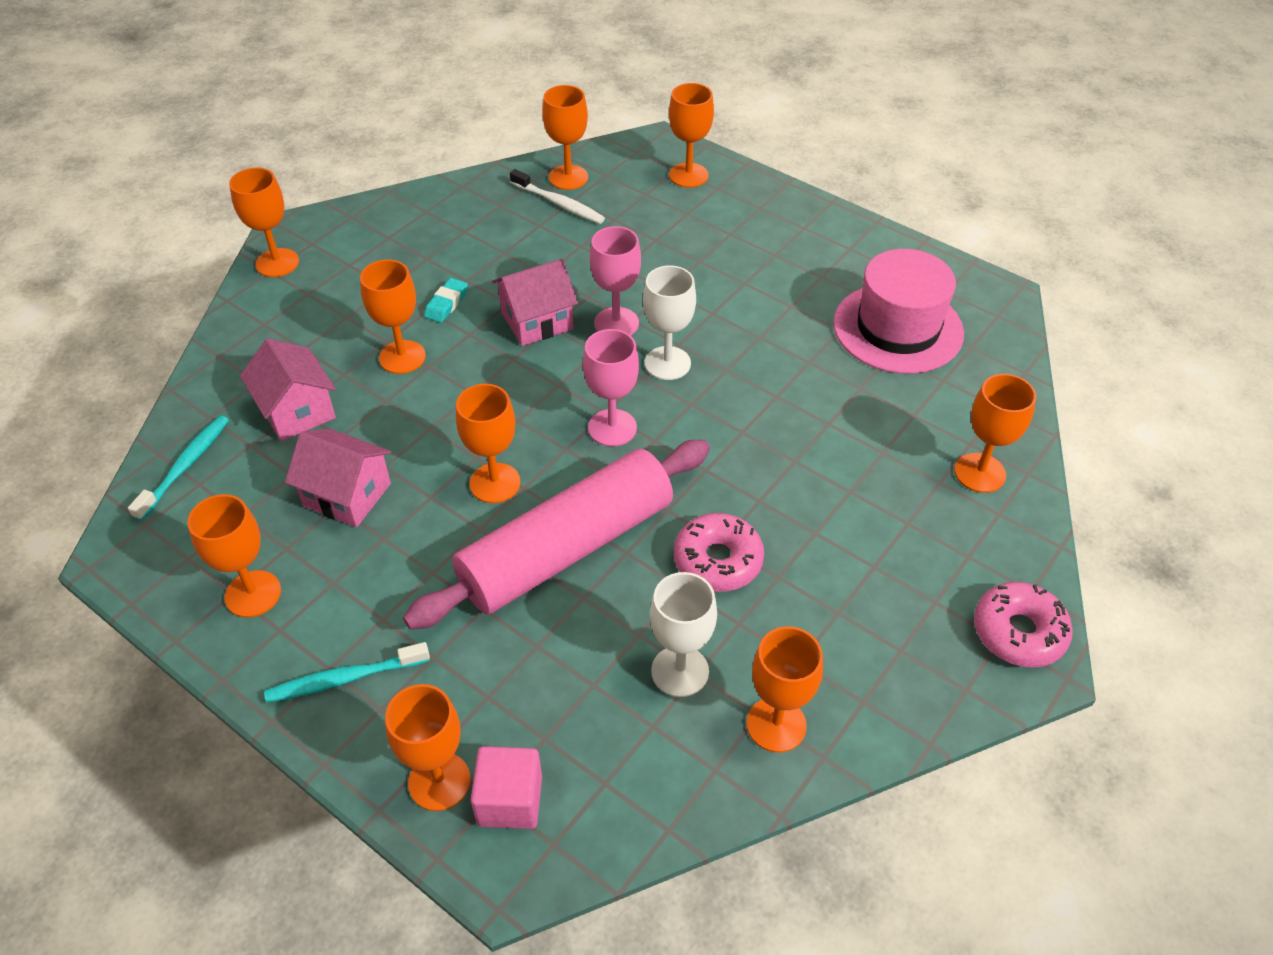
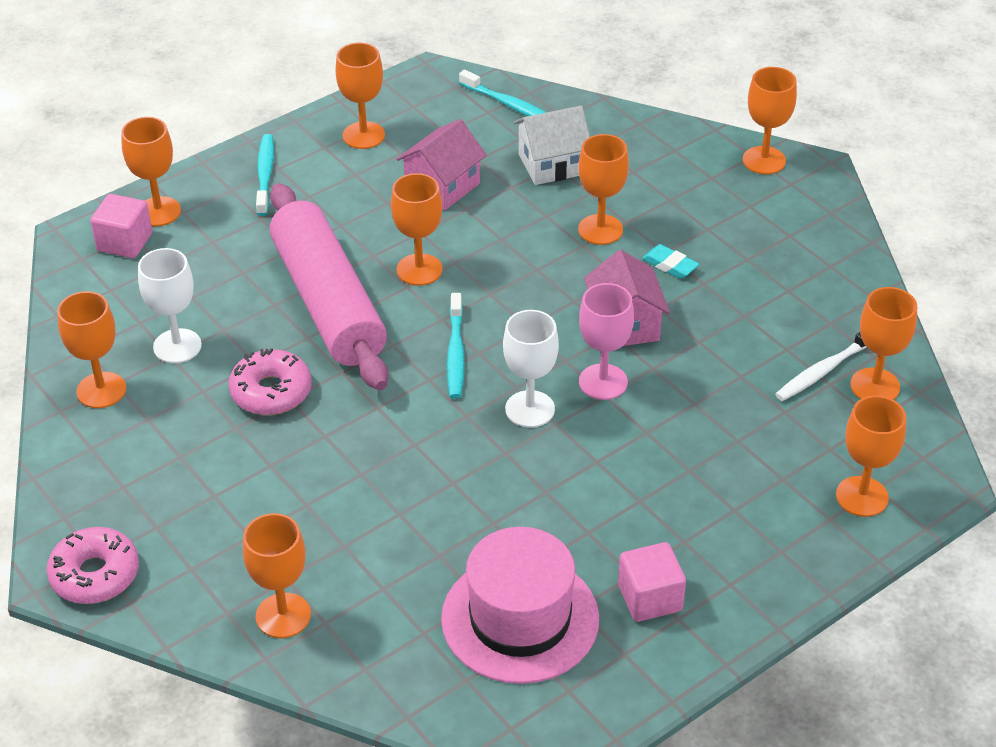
camera: 105 degrees right, 5 degrees down
(297, 411) = (552, 164): pink house -> white house
(612, 428) = (455, 353): pink goblet -> turquoise toothbrush
(839, 264) = (650, 598): none -> pink cube

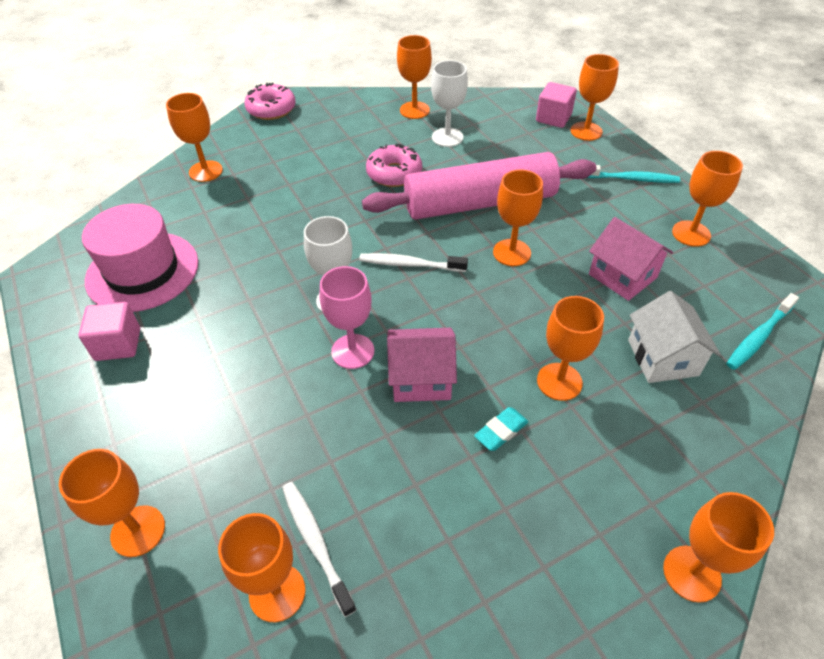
camera: 100 degrees right, 5 degrees up
(455, 353) = (410, 264): turquoise toothbrush -> white toothbrush

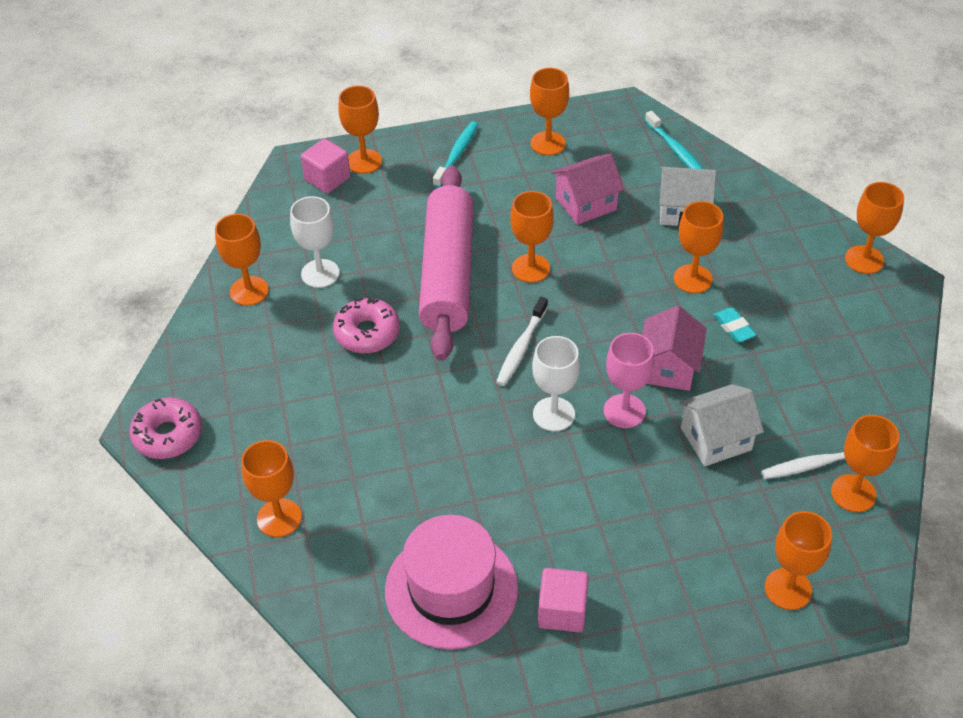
camera: 75 degrees left, 0 degrees up
(333, 435) = (716, 439): none -> white house

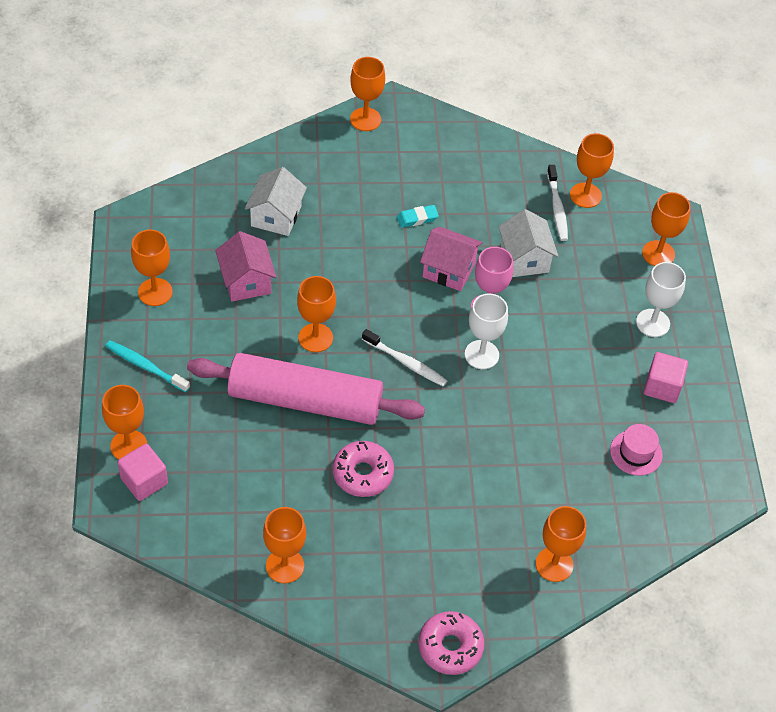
camera: 85 degrees left, 5 degrees up
(320, 273) = (277, 502): white goblet -> white goblet (652, 323)
(451, 589) = (636, 453): pink hat -> pink hat, size x0.51
(676, 150) = (198, 201): turquoise toothbrush -> none
(692, 279) = (358, 230): orange goblet -> none

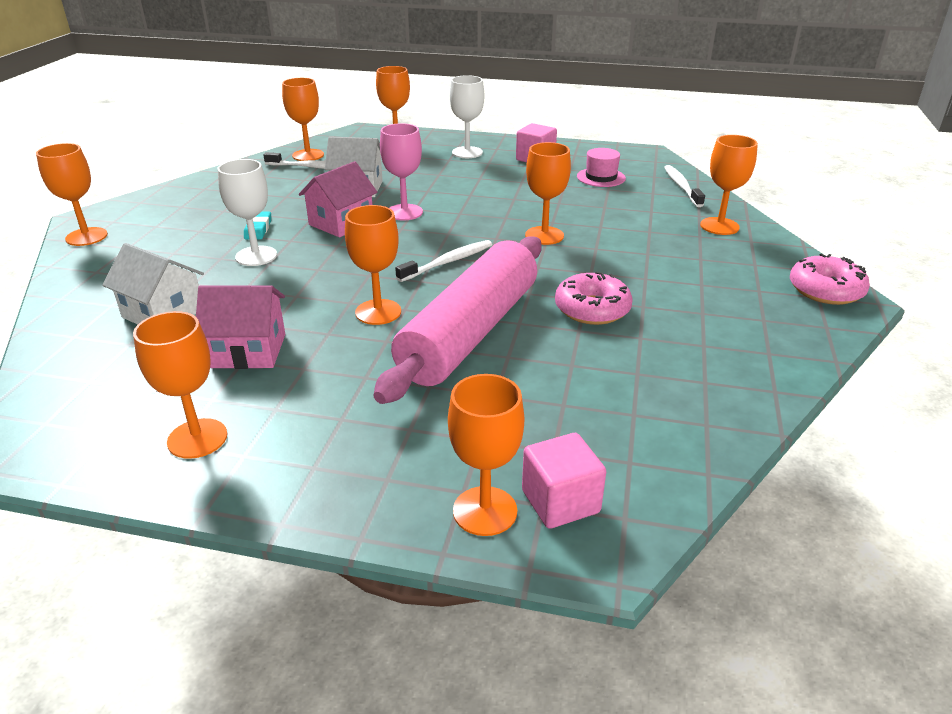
camera: 70 degrees left, 20 degrees down
(145, 366) = (335, 469): turquoise toothbrush -> none
(285, 566) = (724, 384): orange goblet -> orange goblet (544, 235)
(481, 355) = (460, 223): white goblet -> white goblet (256, 256)
(642, 529) = (681, 186): none -> white toothbrush

